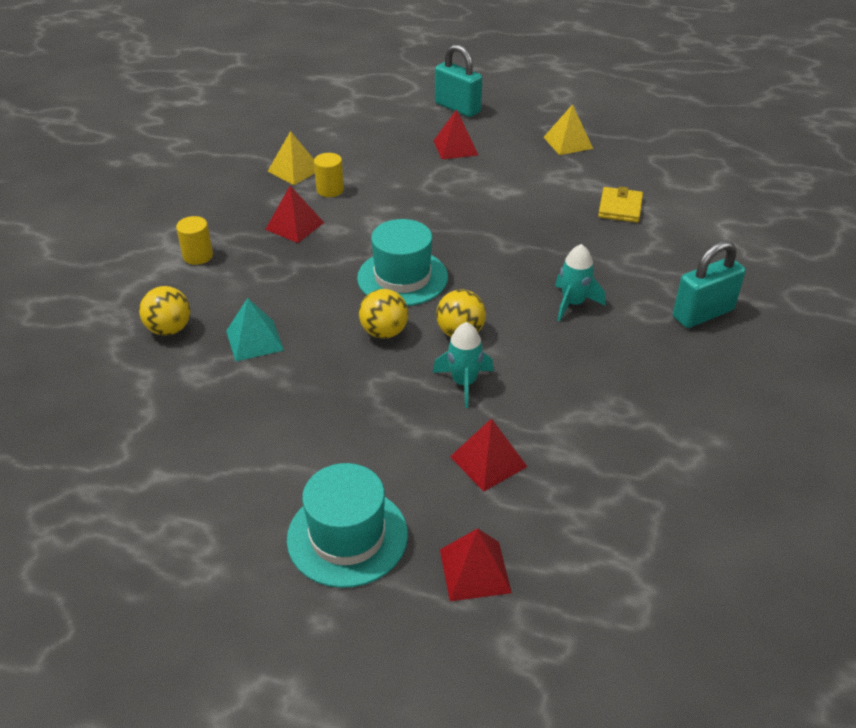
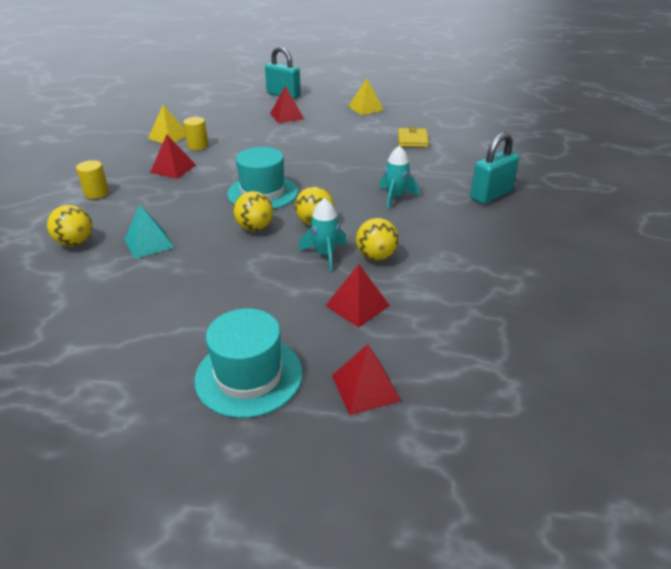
camera: 10 degrees left, 5 degrees down
(526, 394) = (376, 256): none -> yellow ball

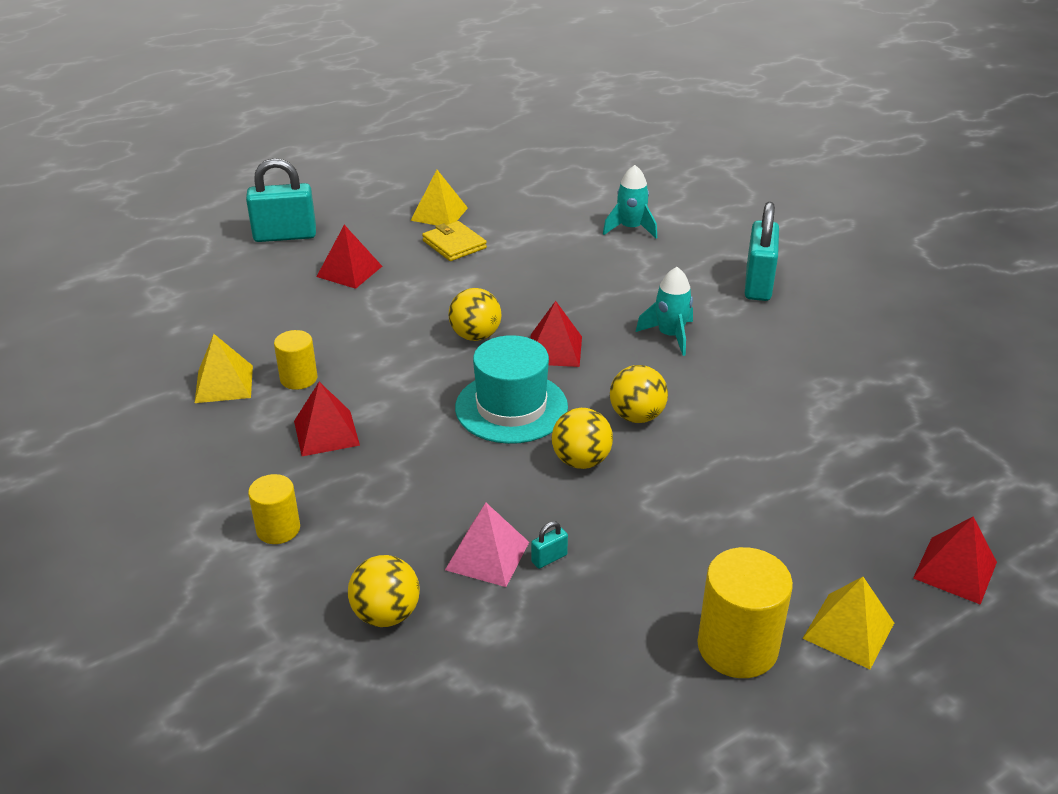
camera: 40 degrees left, 0 degrees up
(149, 243) = (487, 556): turquoise pyramid -> pink pyramid
(170, 258) = (549, 558): none -> turquoise padlock
(181, 345) = (737, 647): none -> yellow cylinder
(249, 375) = (848, 630): turquoise hat -> yellow pyramid
(325, 254) = (709, 450): turquoise rocket -> turquoise rocket (630, 228)
(357, 305) = (827, 491): red pyramid -> red pyramid (554, 350)
(376, 256) = (761, 423): yellow ball -> yellow ball (475, 336)
(412, 140) = (571, 242): yellow wallet -> yellow wallet (454, 244)

